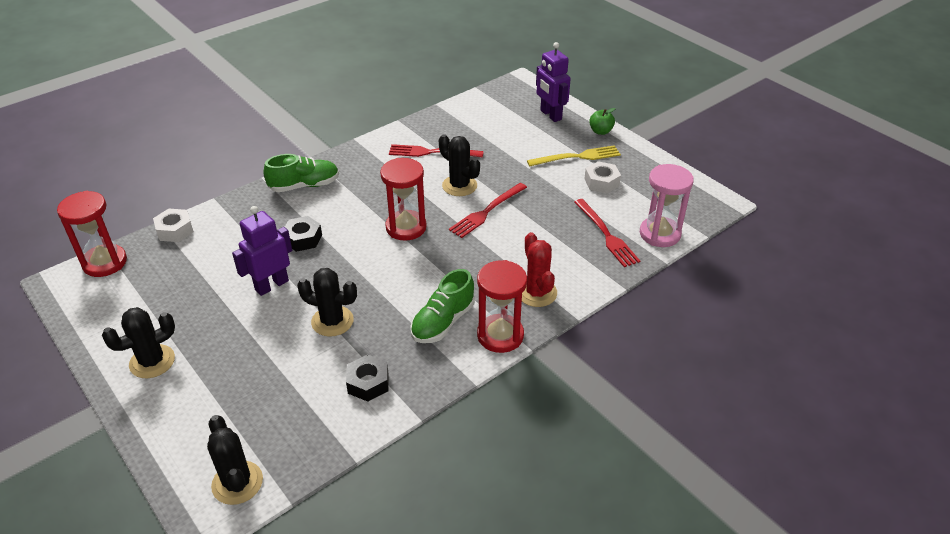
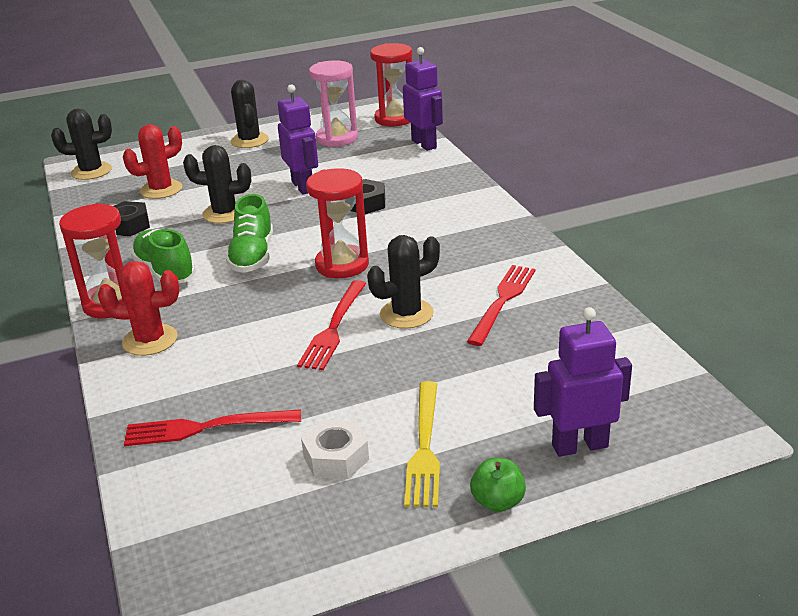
camera: 110 degrees right, 10 degrees down
(175, 230) = (424, 144): white nut -> purple robot
(285, 391) = (161, 190): none -> red cactus
(304, 185) = (467, 208): green shoe -> green shoe (252, 256)
(332, 321) = (224, 213): black cactus -> black cactus turned 60 degrees clockwise
(487, 211) = (334, 328): red fork -> red fork turned 135 degrees counterclockwise
(660, 234) = (163, 488): pink hourglass -> pink hourglass (337, 138)

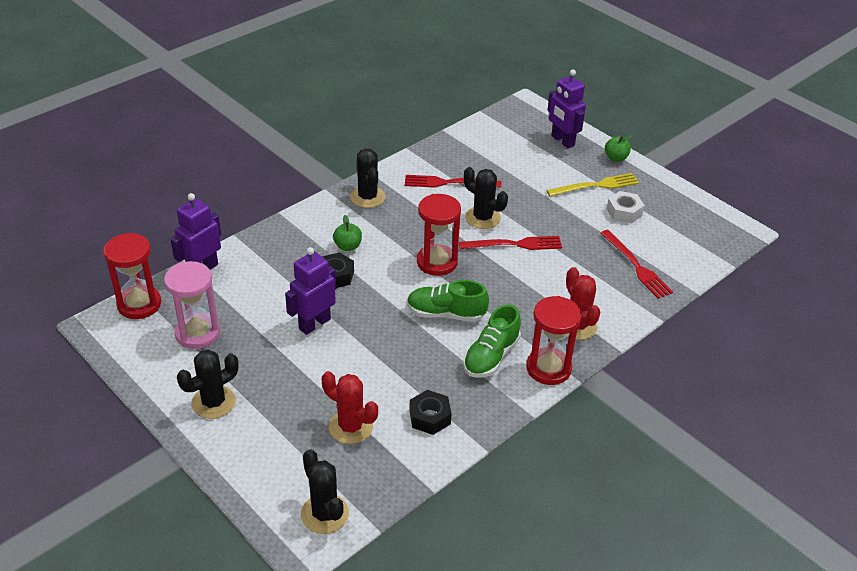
camera: 115 degrees left, 10 degrees up
(224, 213) = (382, 358): black cactus -> black cactus (367, 197)
(252, 256) = (446, 314): green shoe -> green shoe turned 150 degrees counterclockwise
(410, 215) = (348, 246): none -> green apple

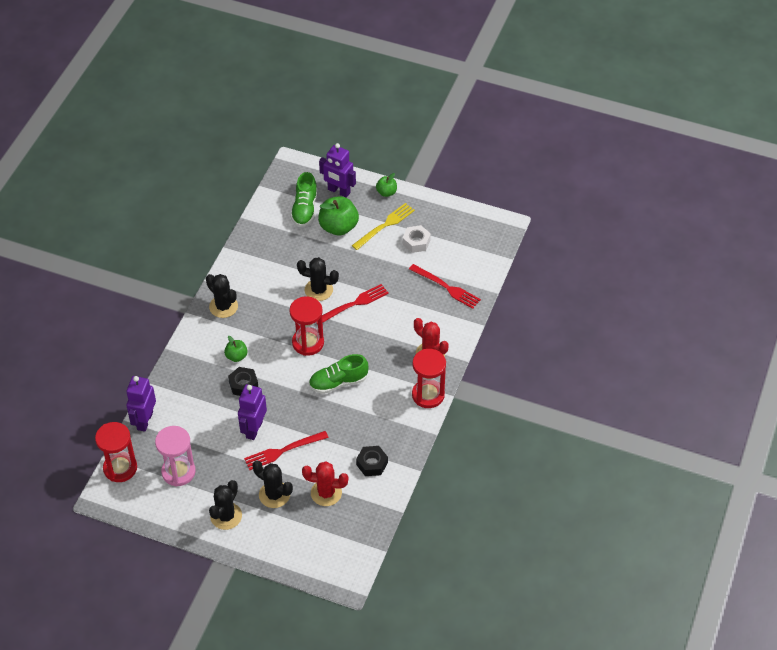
camera: 25 degrees left, 10 degrees up
(324, 514) = (346, 556): black cactus -> black cactus (274, 495)
(448, 183) = (275, 268): red fork -> red fork (283, 451)
(491, 356) = (386, 402): green shoe -> green shoe (304, 209)
(542, 170) = (338, 227): none -> green apple

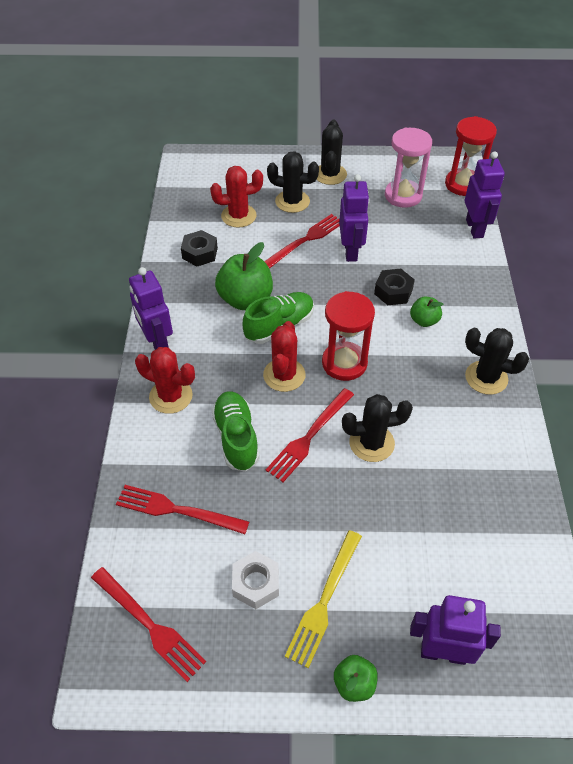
camera: 160 degrees right, 0 degrees up
(304, 209) = (478, 587): green shoe -> green shoe (236, 437)
(338, 227) = (401, 569): green apple -> green apple (245, 299)
(351, 346) = (284, 375): none -> red cactus
(428, 395) = (157, 342): red hourglass -> purple robot
(476, 240) = (149, 625): none -> red fork

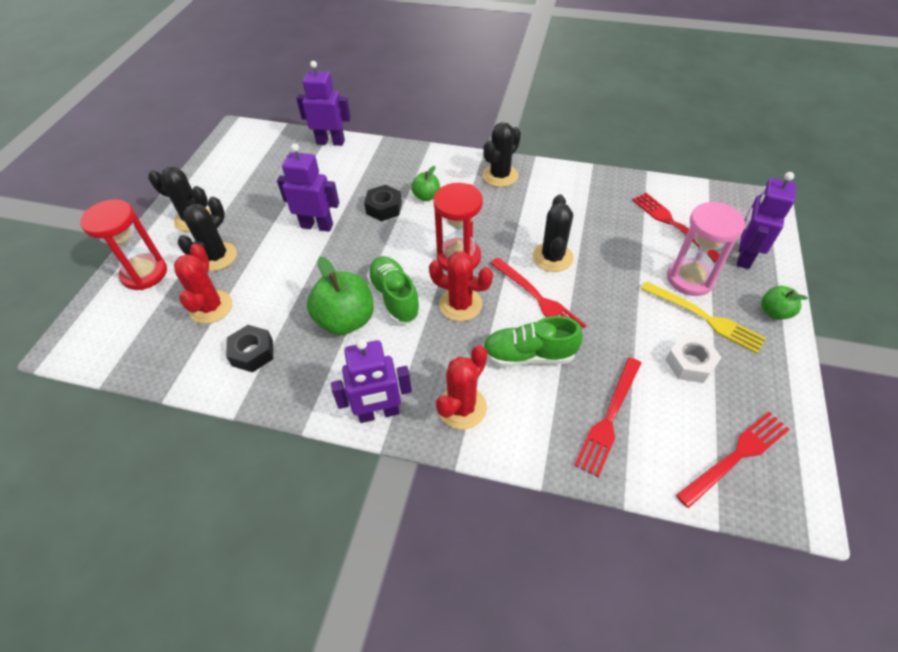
camera: 75 degrees left, 0 degrees up
(306, 240) = (282, 256): red fork -> red fork (672, 224)
(403, 195) = (261, 175): pink hourglass -> pink hourglass (690, 279)
(463, 184) = (270, 135): red hourglass -> red hourglass (144, 273)

